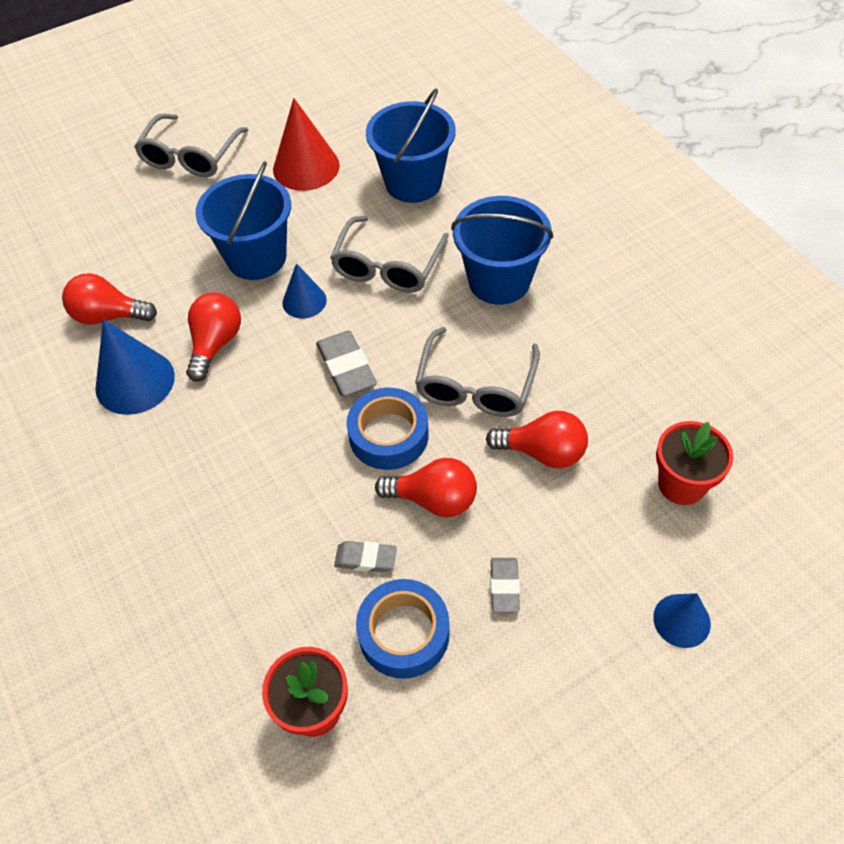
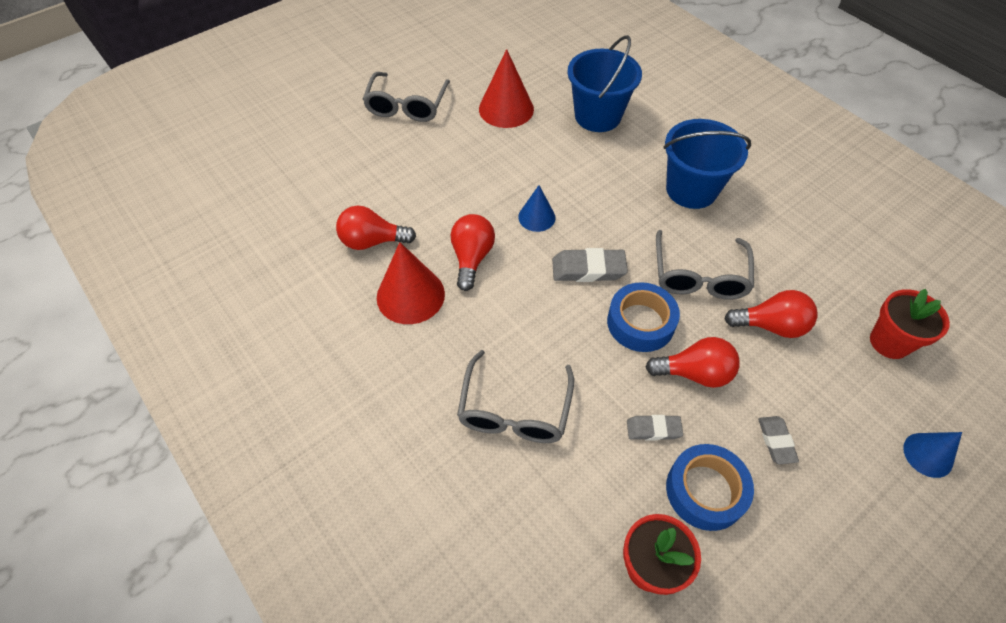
camera: 10 degrees left, 0 degrees up
(135, 381) = (410, 295): blue cone -> red cone
(256, 257) = (486, 184): blue bucket -> none
(346, 367) = (588, 269): grey eraser -> grey eraser turned 60 degrees counterclockwise
(388, 266) = (597, 184): grey glasses -> grey glasses (514, 410)

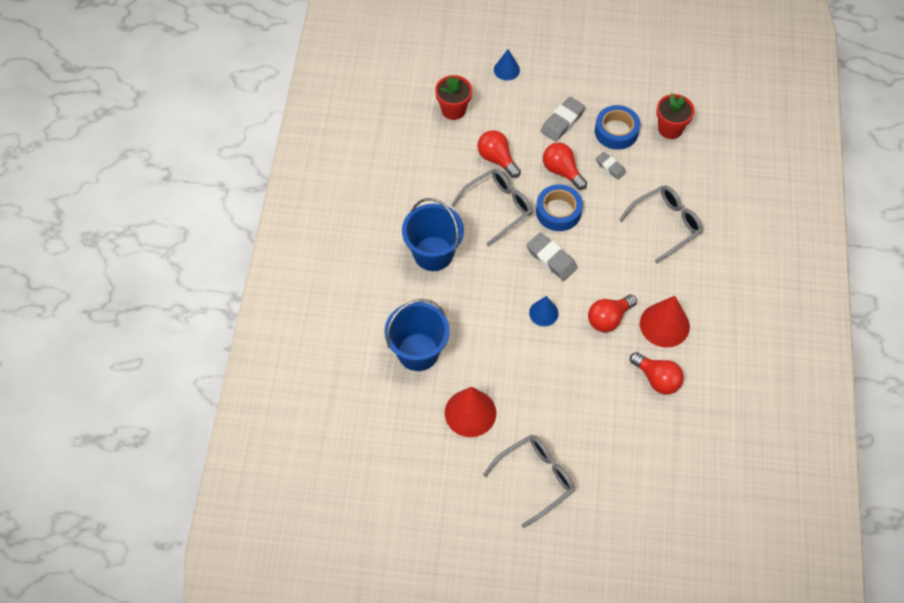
camera: 135 degrees left, 5 degrees up
(776, 441) = (562, 122): grey eraser -> grey eraser, size x1.60

